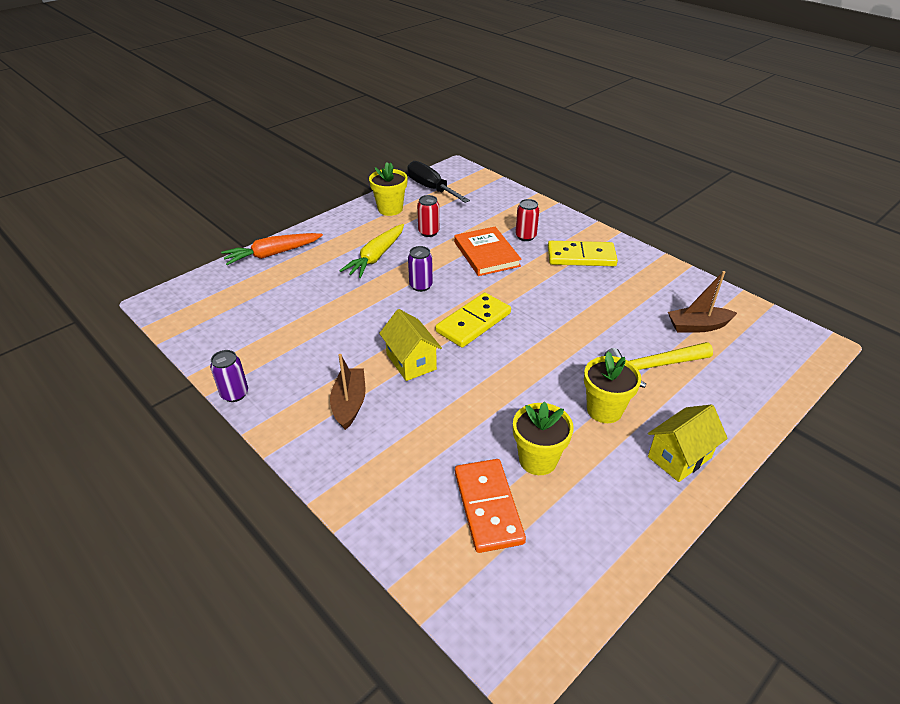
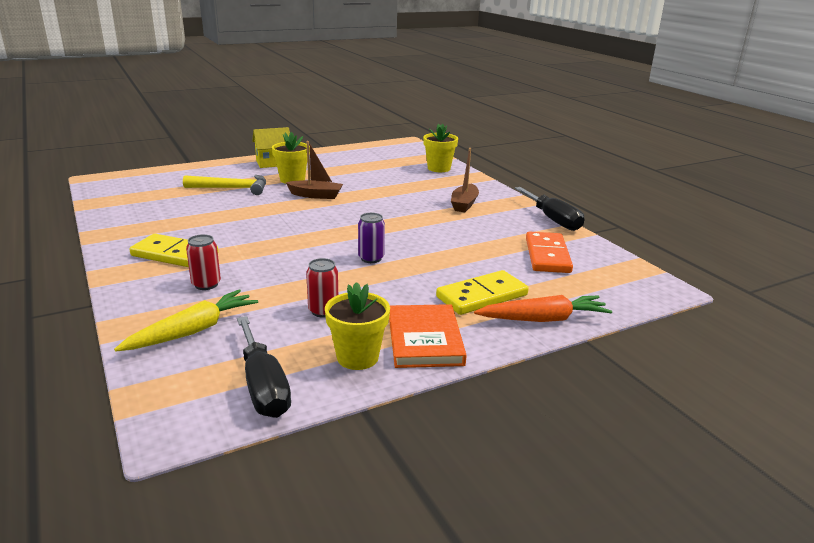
camera: 165 degrees left, 15 degrees down
(234, 394) = (553, 220): purple can -> black screwdriver
(376, 257) = (408, 293): yellow carrot -> yellow carrot (193, 331)
(411, 362) = (409, 215): yellow house -> none
(473, 322) = (341, 227): yellow domino -> yellow domino (482, 296)
(486, 254) = (274, 274): orange book -> orange book (424, 339)
(488, 507) = (395, 166): orange domino -> orange domino (547, 255)
(538, 460) = (354, 172): yellow flower pot -> yellow flower pot (439, 168)
(698, 326) = (161, 199): brown boat -> brown boat (316, 195)

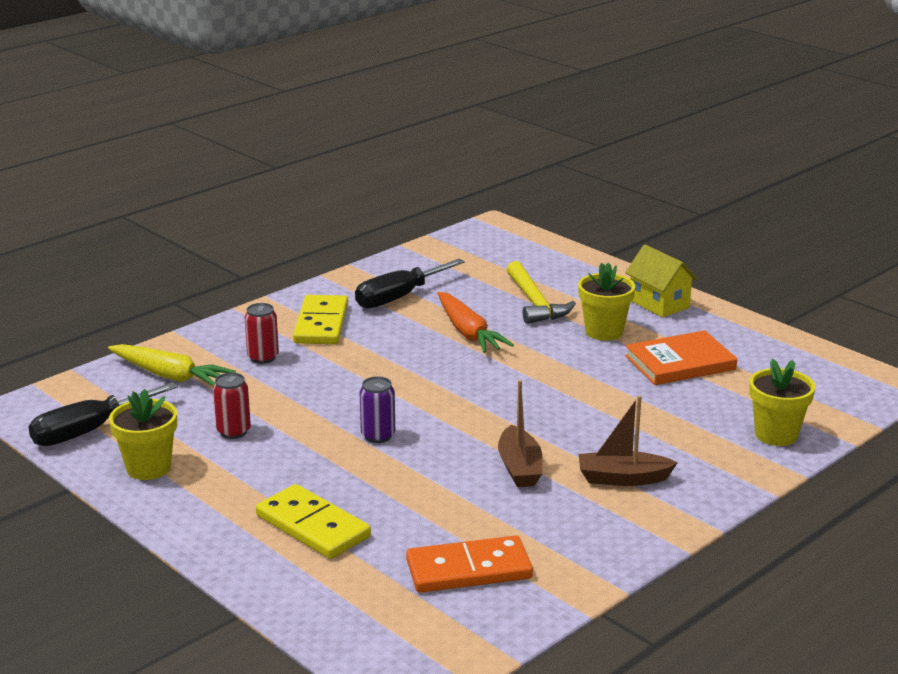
camera: 75 degrees right, 0 degrees up
(316, 195) = (558, 360): brown boat -> brown boat (519, 468)
(424, 339) = (195, 500): orange book -> orange book (680, 363)
(543, 319) = (271, 577): orange carrot -> orange carrot (468, 333)
(553, 220) = (620, 567): black screwdriver -> black screwdriver (398, 297)

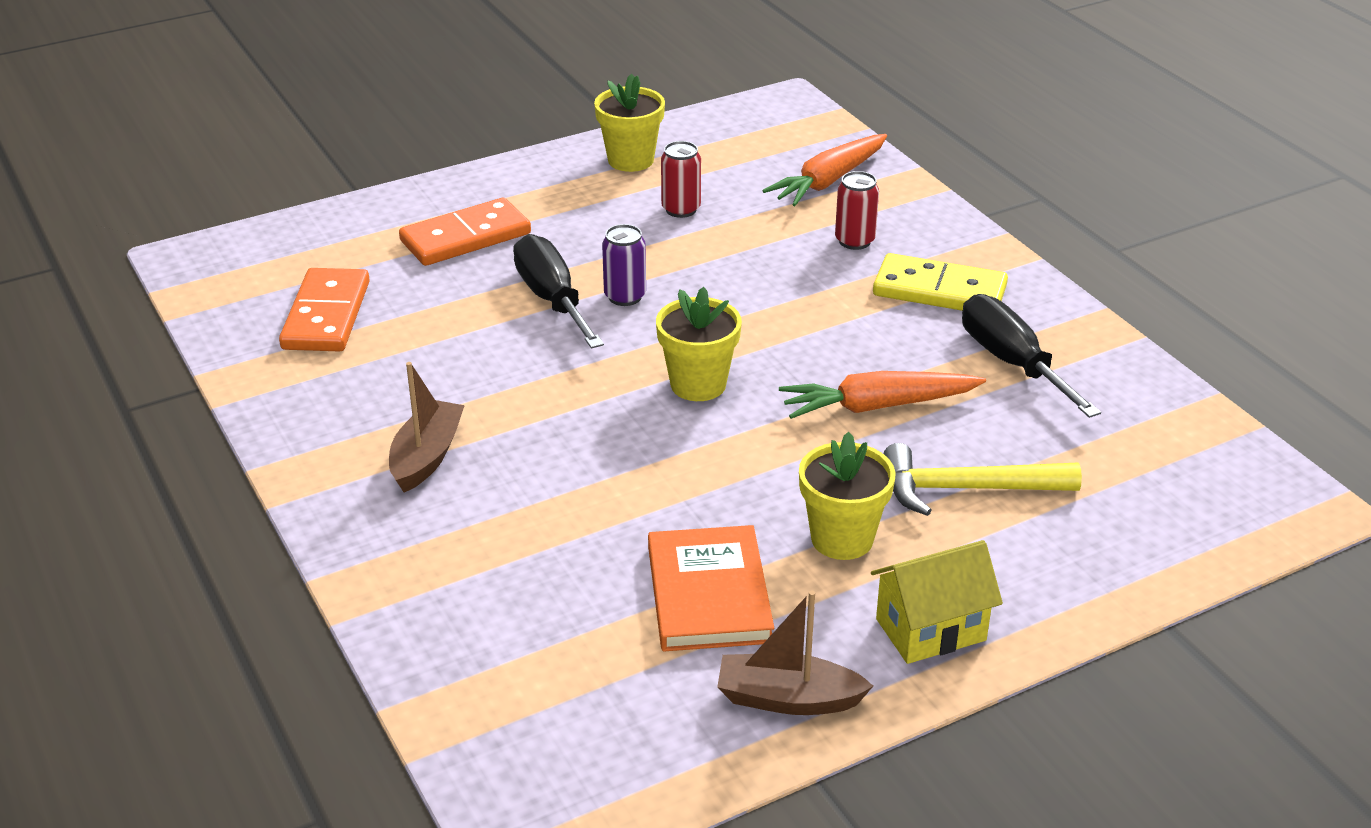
camera: 105 degrees right, 10 degrees up
(88, 431) = (722, 133): black screwdriver -> black screwdriver (552, 299)
(170, 376) = (828, 181): yellow carrot -> orange carrot
(312, 526) = (465, 237): yellow domino -> orange domino
(519, 468) = (498, 383): brown boat -> brown boat (788, 699)
(776, 435) = (450, 630): yellow flower pot -> yellow flower pot (698, 384)

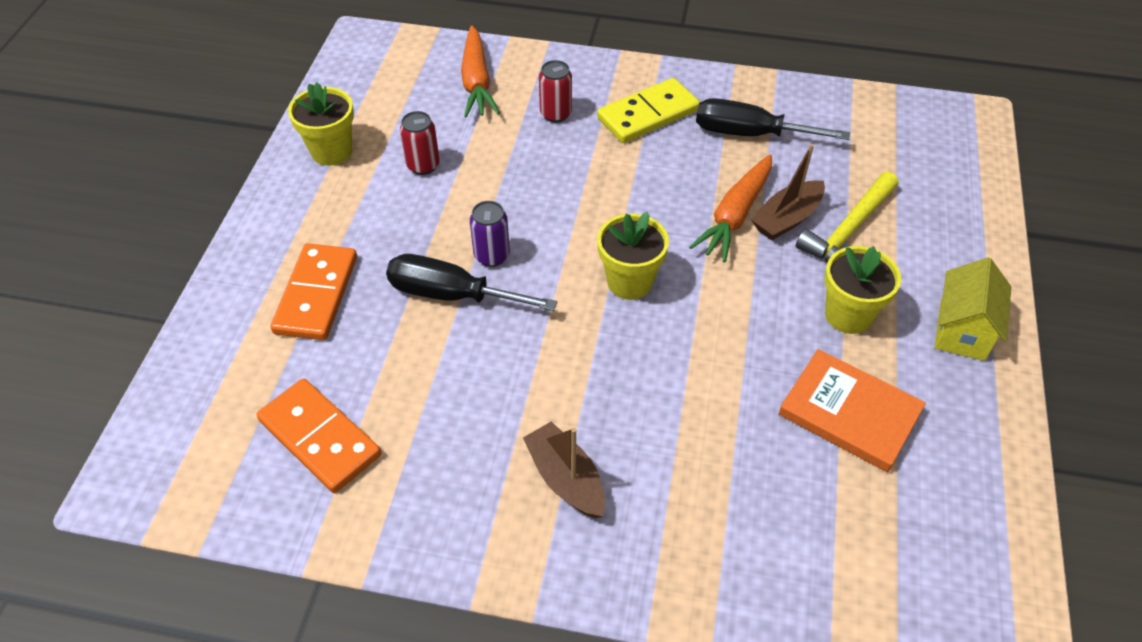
camera: 50 degrees left, 15 degrees up
(788, 699) = (977, 437): brown boat -> brown boat (787, 219)

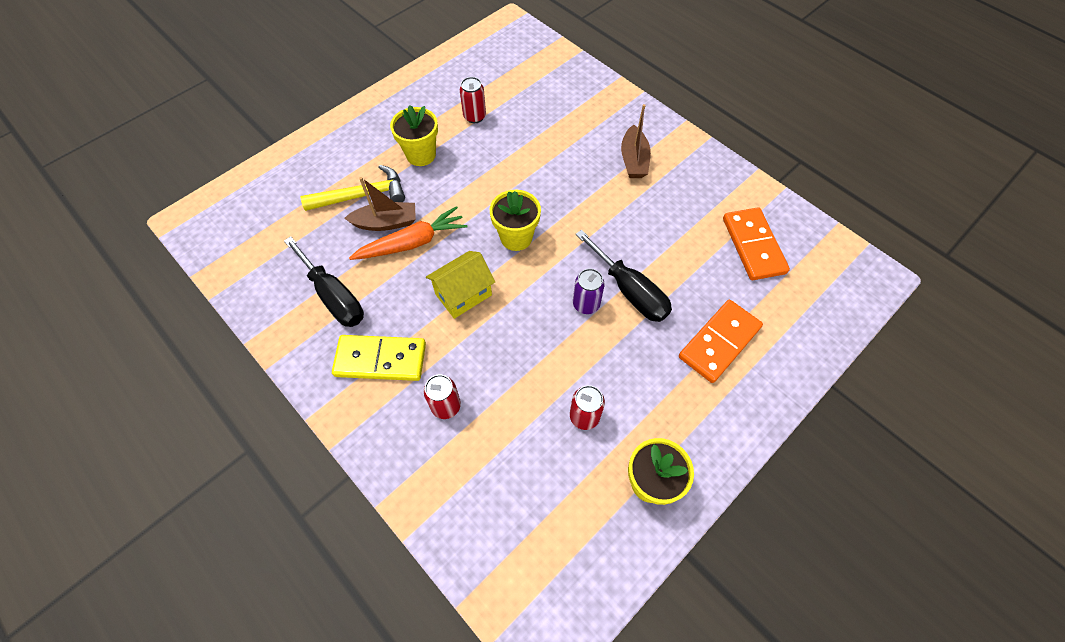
camera: 145 degrees left, 10 degrees up
(477, 82) = (479, 491): orange carrot -> none
(849, 413) = (474, 116): orange book -> red can
(962, 330) = (377, 119): yellow house -> yellow house (463, 294)

